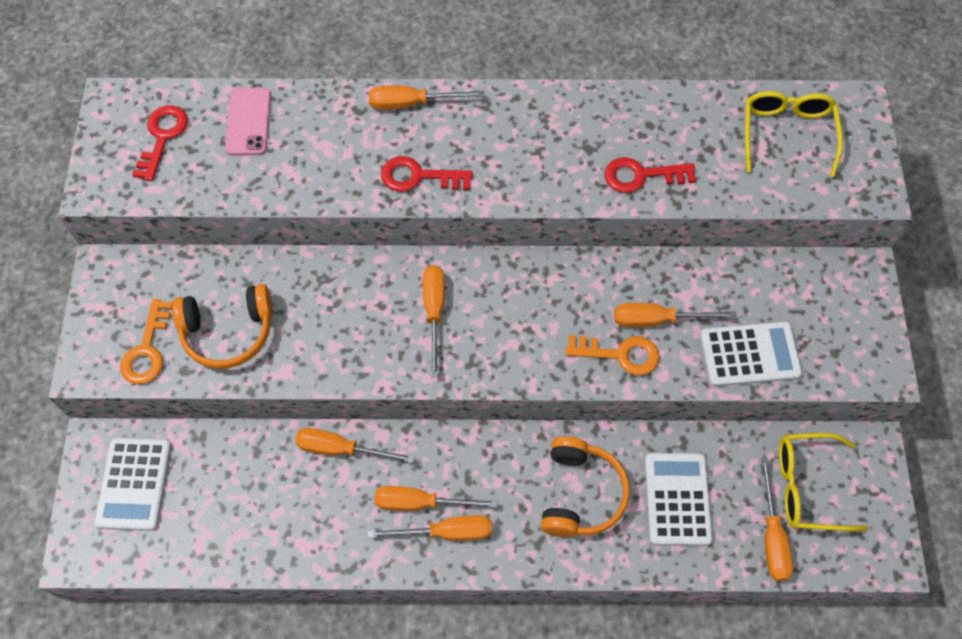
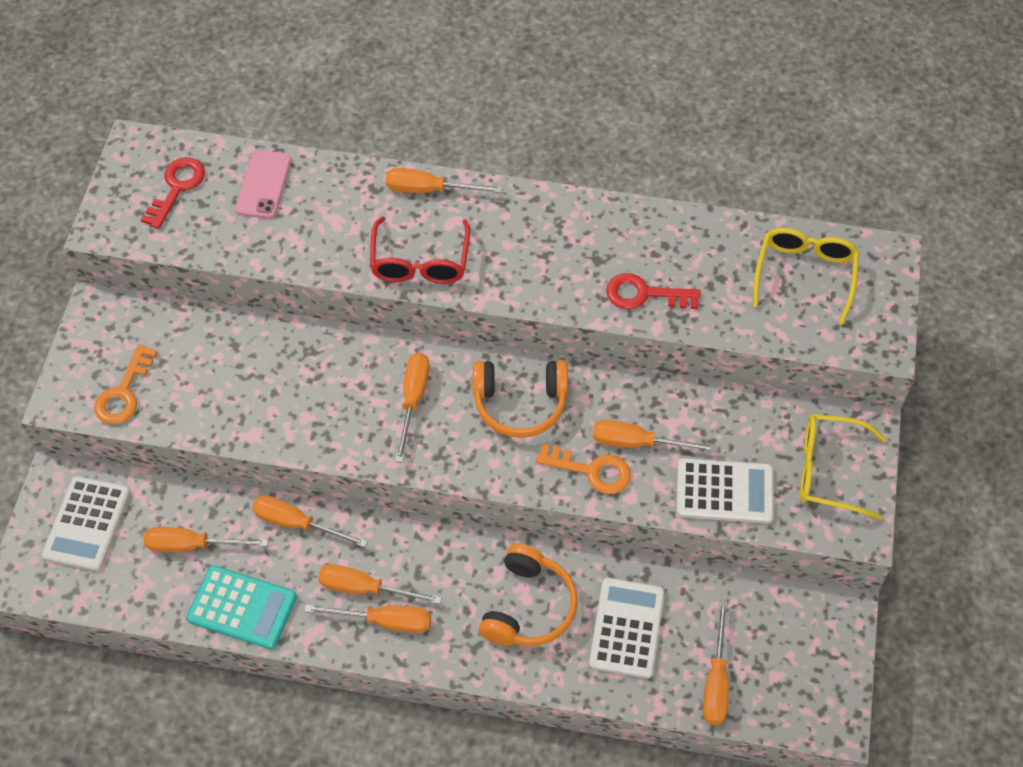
camera: 10 degrees right, 5 degrees down
(228, 332) = (205, 388): orange headphones -> orange headphones (520, 404)
(243, 488) = (192, 545): none -> orange screwdriver
(304, 543) = (242, 608): none -> turquoise calculator
(418, 176) = (420, 262): red key -> red glasses
(807, 486) = (764, 638): yellow glasses -> yellow glasses (828, 470)

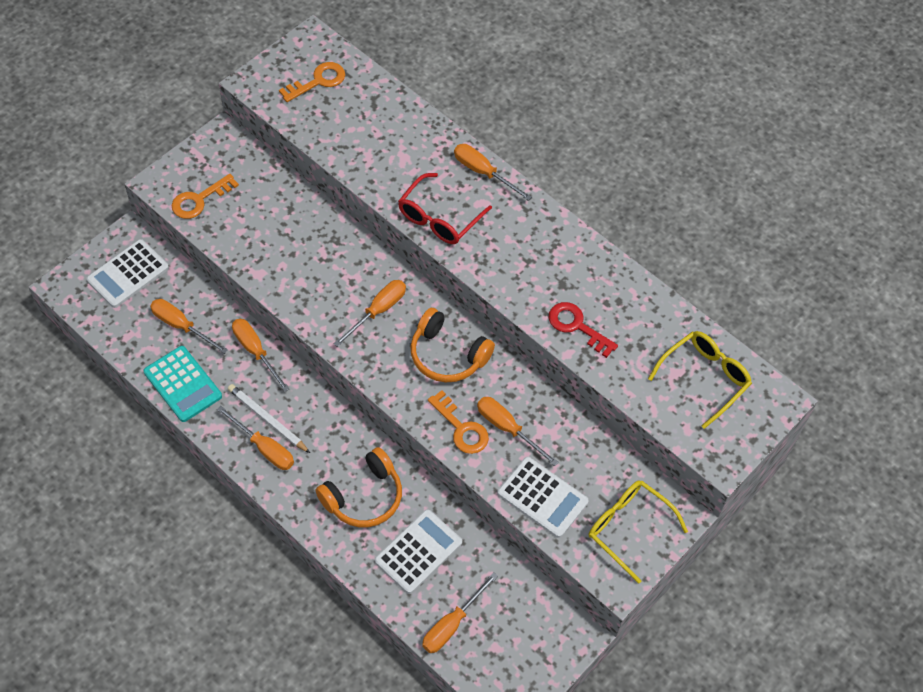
camera: 30 degrees right, 0 degrees up
(177, 188) = (318, 81): red key -> orange key
(264, 185) = (375, 109): pink phone -> none
(365, 588) = (268, 419): orange screwdriver -> white pencil

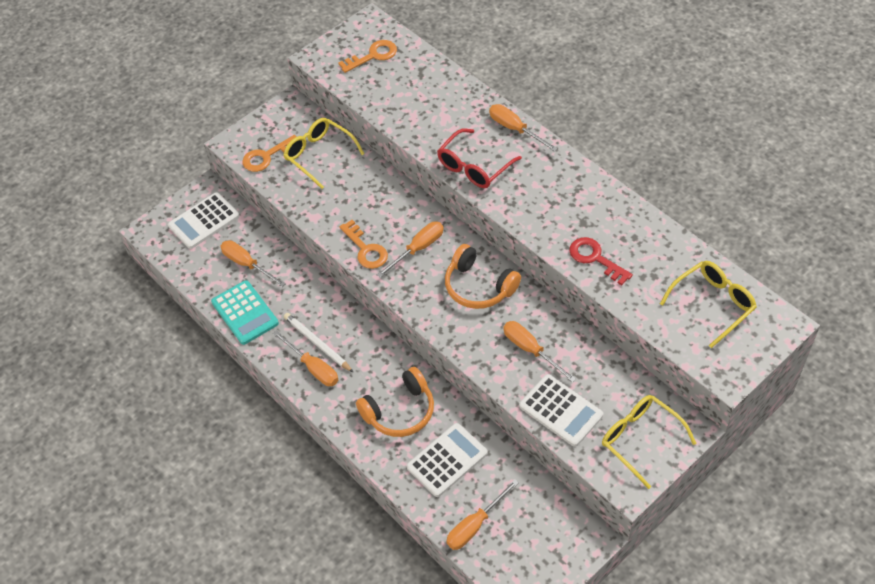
camera: 10 degrees right, 5 degrees down
(255, 351) = (310, 286): orange screwdriver -> none
(259, 198) = (319, 155): none -> yellow glasses
(461, 428) = (488, 349): orange key -> orange key (365, 249)

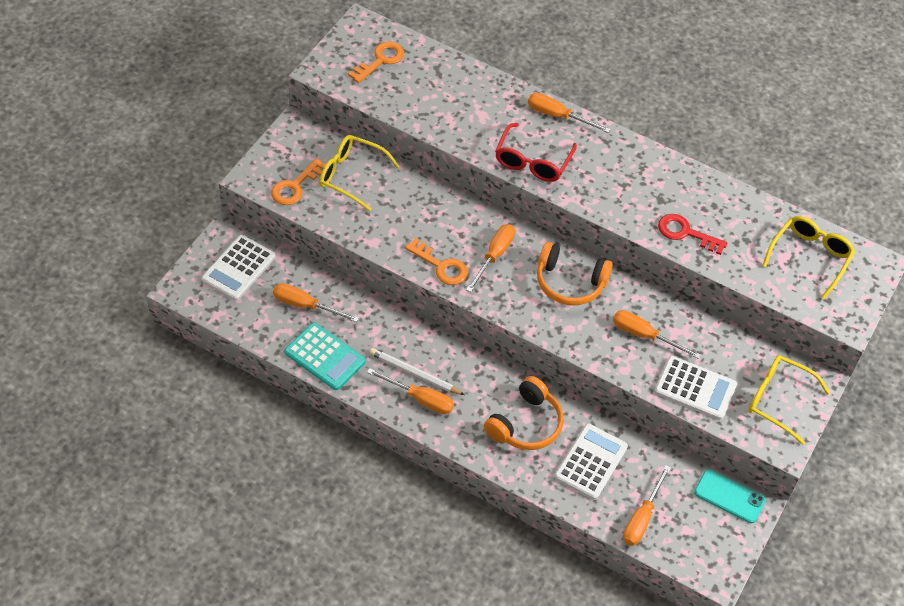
camera: 25 degrees left, 0 degrees up
(569, 524) = (729, 496): none -> turquoise phone

